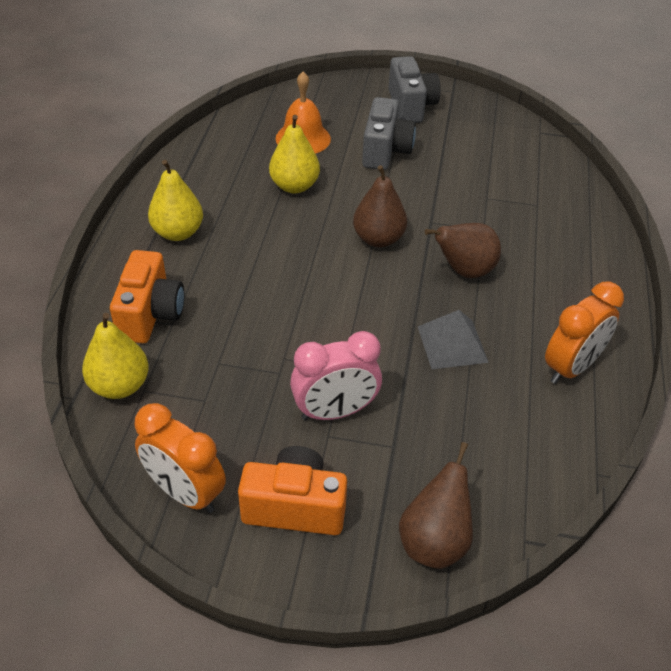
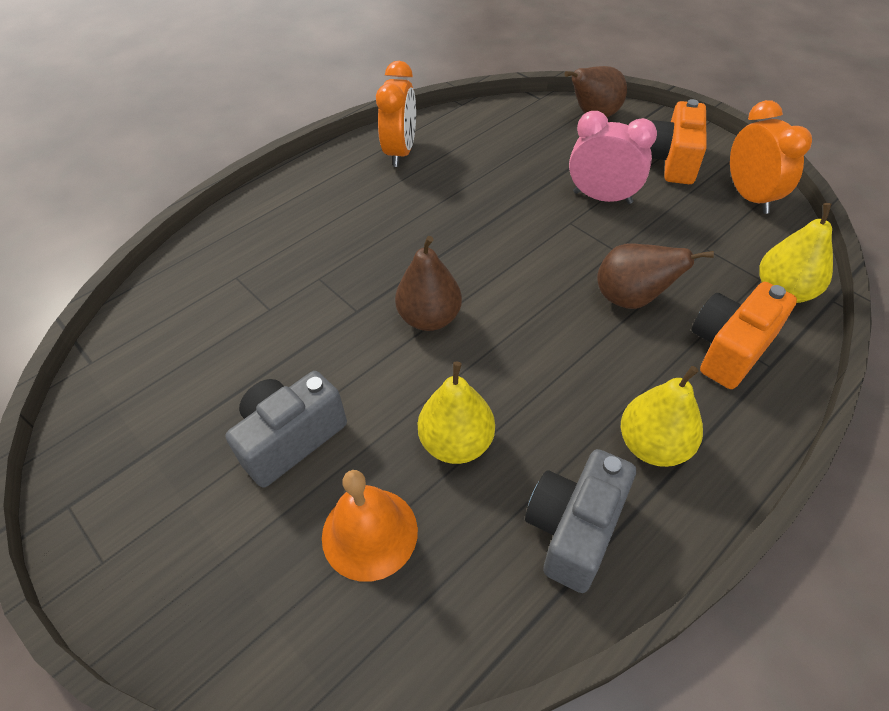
camera: 140 degrees left, 5 degrees up
(295, 507) = (672, 161): orange camera -> orange camera turned 60 degrees clockwise
(411, 106) = (158, 509): grey camera -> grey camera (574, 529)
(452, 344) = (467, 201): grey pyramid -> none
(464, 271) = (388, 248): brown pear -> brown pear (631, 299)
(571, 367) = (401, 152): orange clock -> orange clock turned 105 degrees clockwise

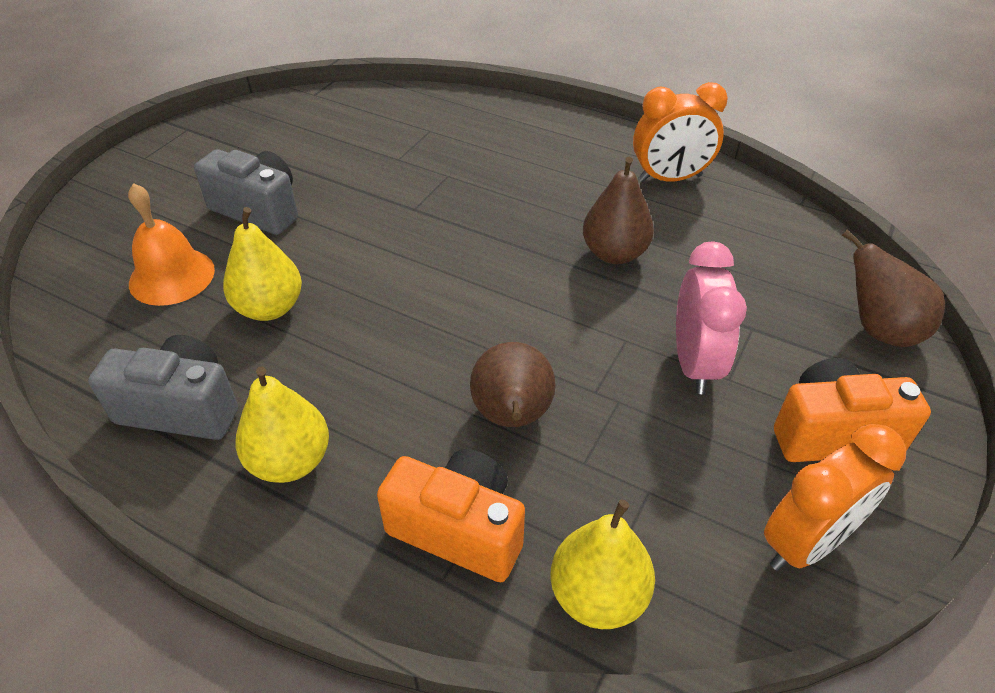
camera: 70 degrees right, 5 degrees down
(429, 318) = (420, 257): brown pear -> brown pear (614, 253)

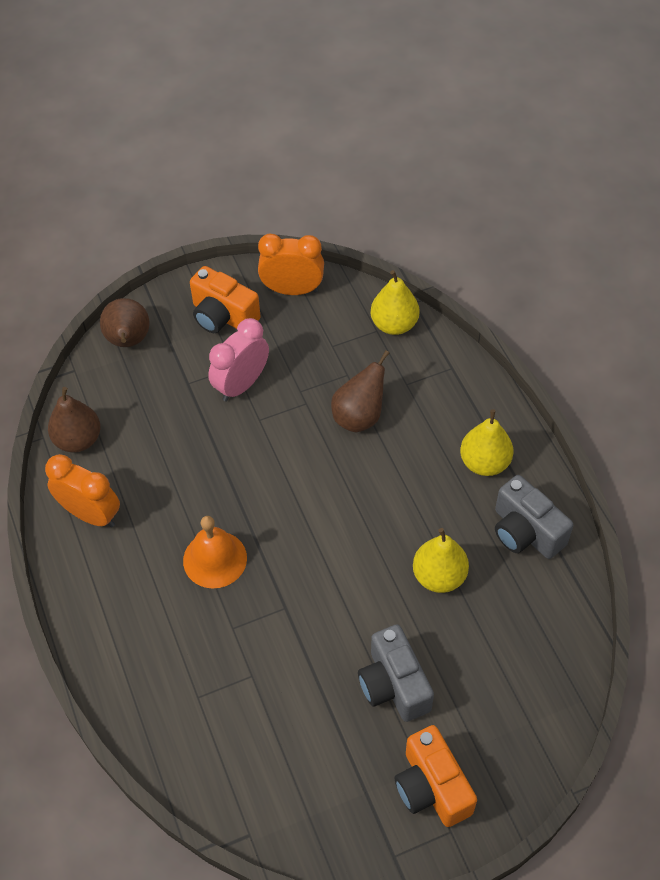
camera: 140 degrees left, 10 degrees up
(172, 276) = (488, 650): orange bell -> orange bell (215, 559)
(459, 529) = (428, 382): orange camera -> orange camera (431, 787)
(614, 253) = (200, 478): brown pear -> brown pear (78, 440)

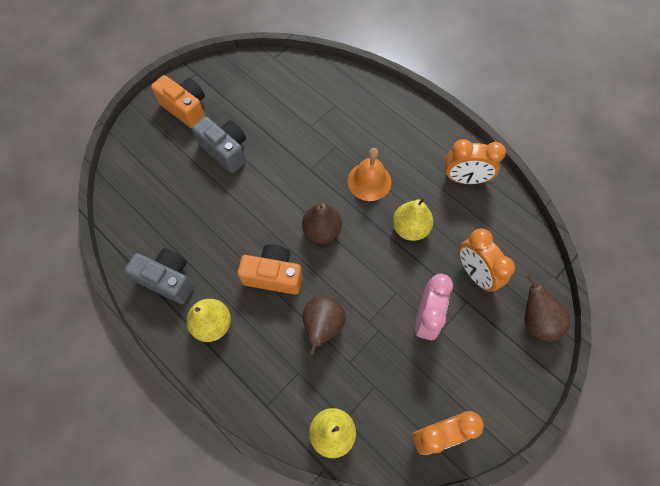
camera: 155 degrees right, 10 degrees up
(78, 440) = (511, 225): brown pear -> brown pear (322, 231)
(158, 406) = (475, 273): none -> orange clock
(223, 316) = (479, 378): orange camera -> orange camera (273, 275)
(439, 576) = (219, 225): yellow pear -> yellow pear (410, 228)

